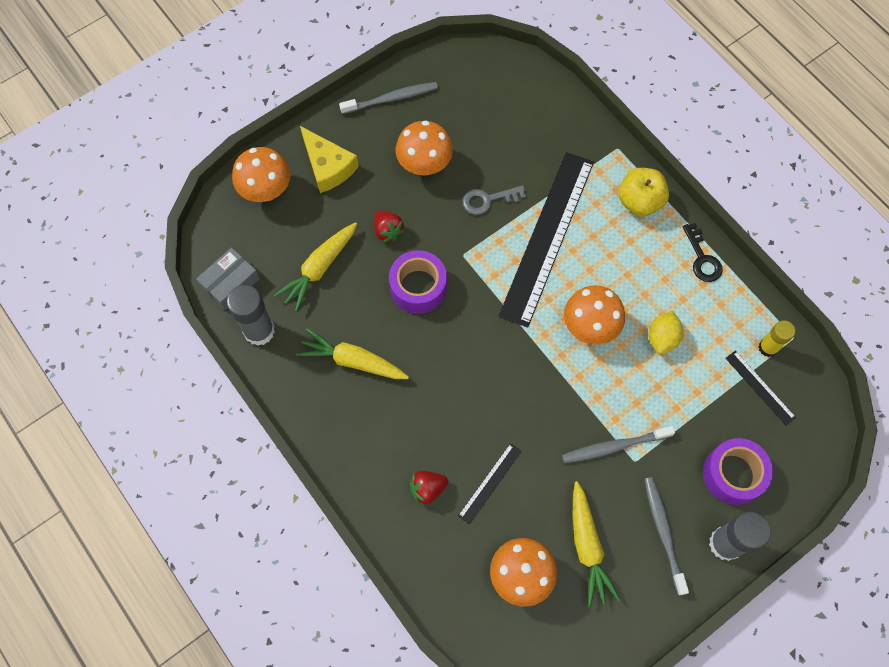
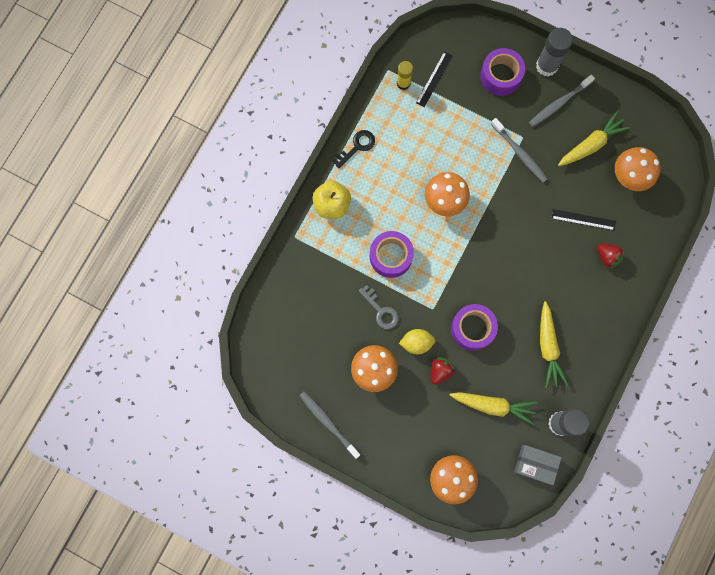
camera: 115 degrees left, 10 degrees up
(328, 166) = (409, 442): yellow cheese -> none
(547, 237) = (391, 256): black ruler -> purple tape
(662, 338) = (429, 151): yellow lemon -> yellow lemon (416, 343)

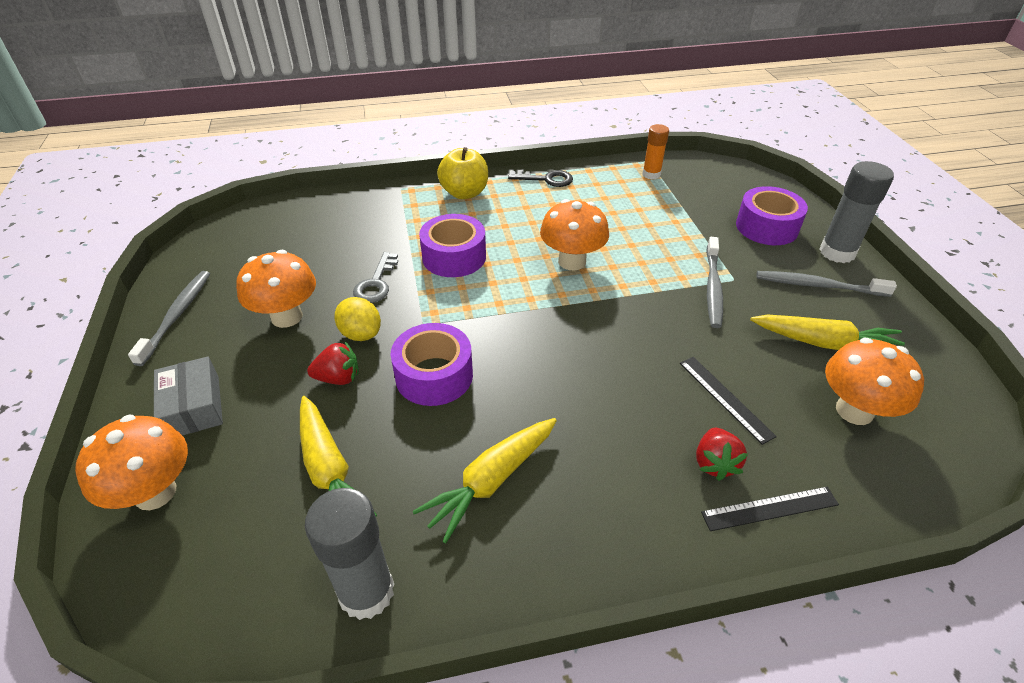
camera: 50 degrees right, 35 degrees down
(403, 83) = (651, 174): yellow glue stick -> orange glue stick
(434, 79) = (686, 189): black ruler -> black ruler (770, 508)
(535, 464) = (254, 605): grey box -> grey box (193, 407)

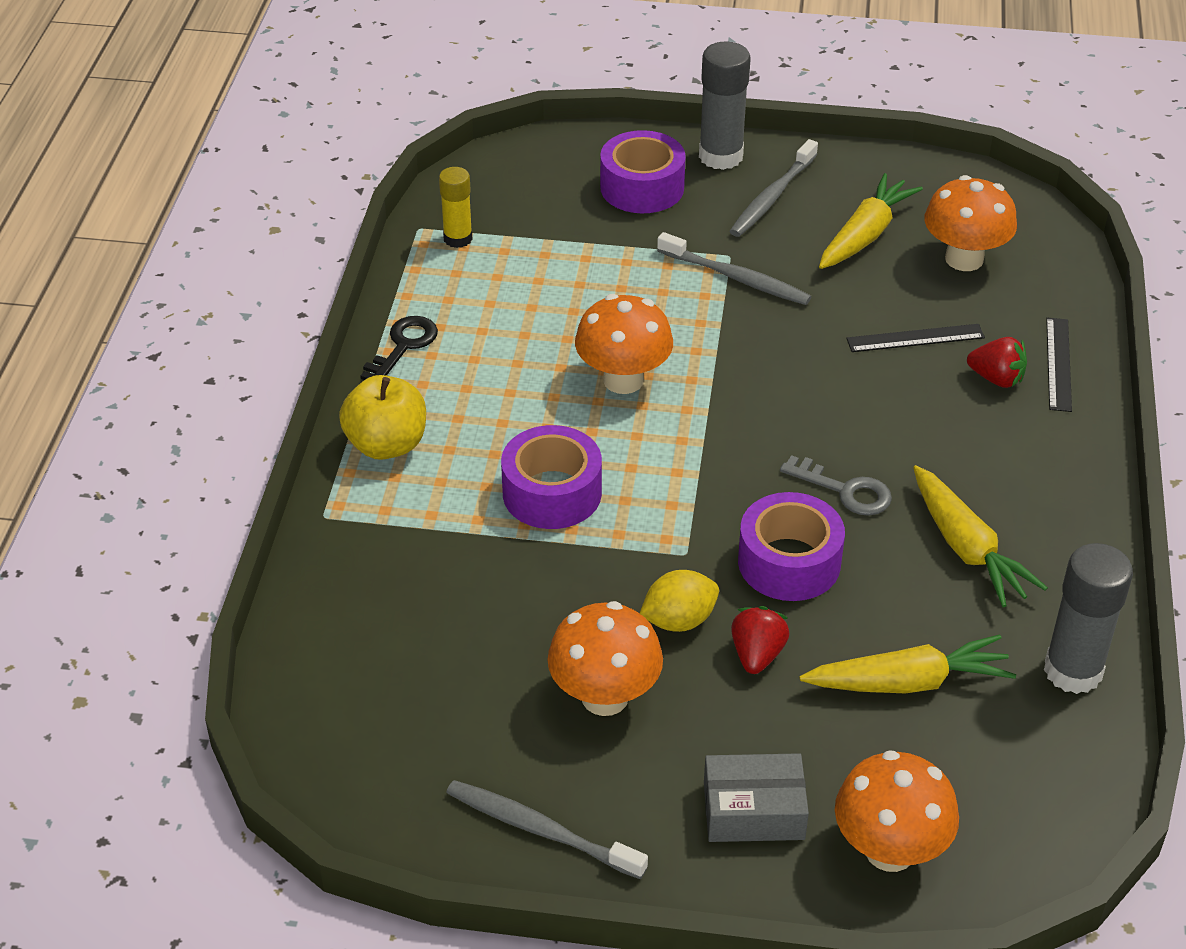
camera: 70 degrees left, 0 degrees up
(376, 283) = (573, 587): grey key -> grey key (845, 491)
(651, 174) = (458, 238): orange glue stick -> yellow glue stick

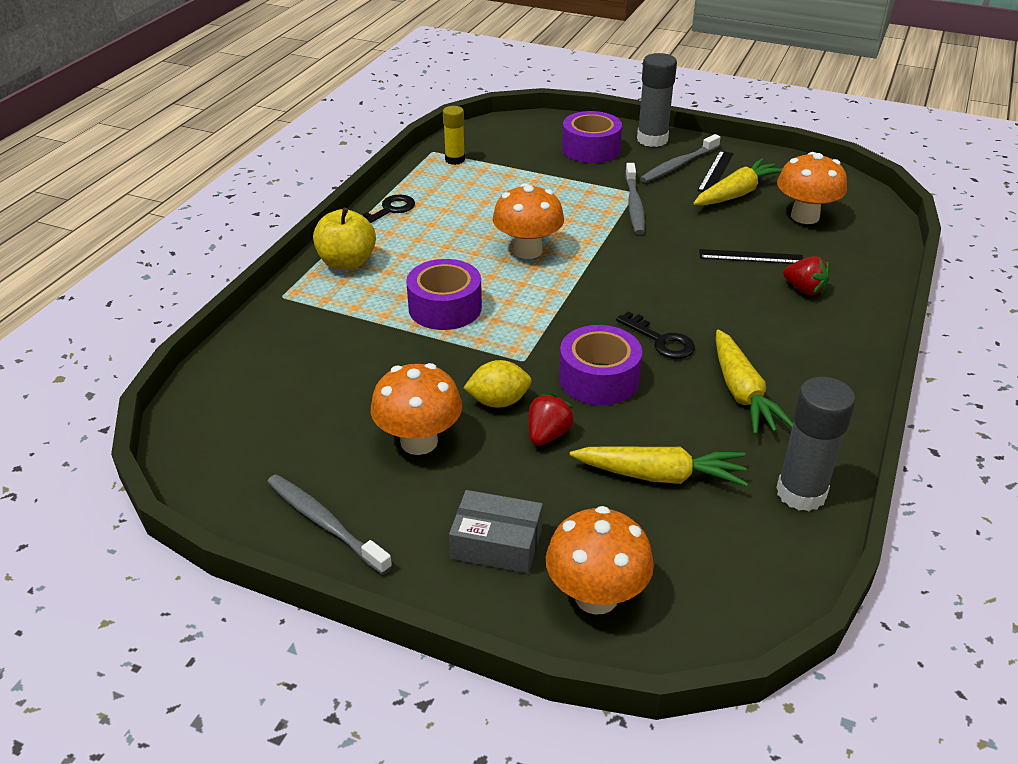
camera: 15 degrees right, 5 degrees down
(736, 278) = (634, 205): grey toothbrush -> grey toothbrush turned 45 degrees clockwise
(845, 491) = (661, 340): grey key -> black key
(1058, 364) = (856, 288): black ruler -> black ruler (716, 172)

